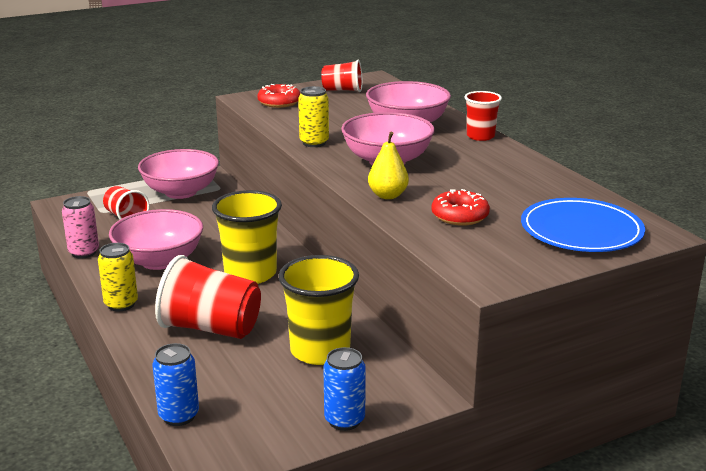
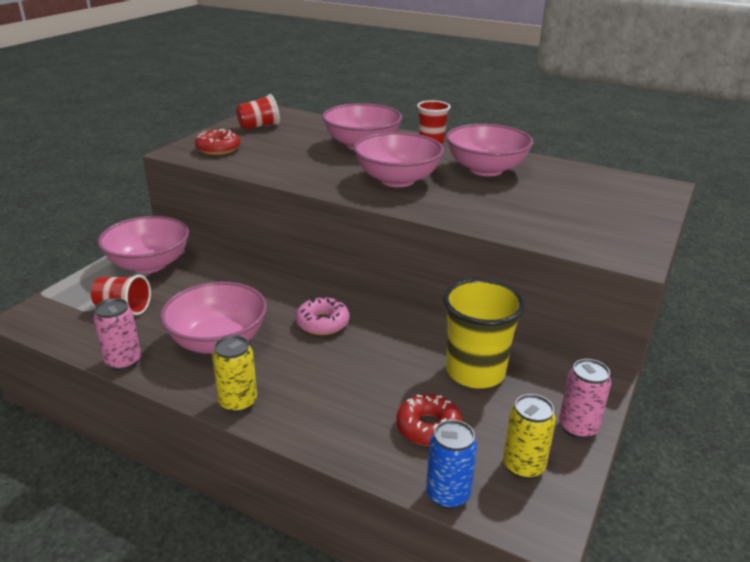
camera: 35 degrees left, 5 degrees up
(211, 328) = (358, 391): red cup -> none
(250, 274) = (322, 323): yellow cup -> pink donut
(314, 143) = (310, 179): yellow can -> yellow can (523, 466)
(344, 420) = (578, 427): blue can -> pink can
(388, 195) = (447, 209): yellow pear -> none
(460, 216) = (526, 211): red donut -> red donut (428, 427)
(489, 172) = (486, 169): none -> pink bowl
(581, 230) = (618, 198): blue plate -> none

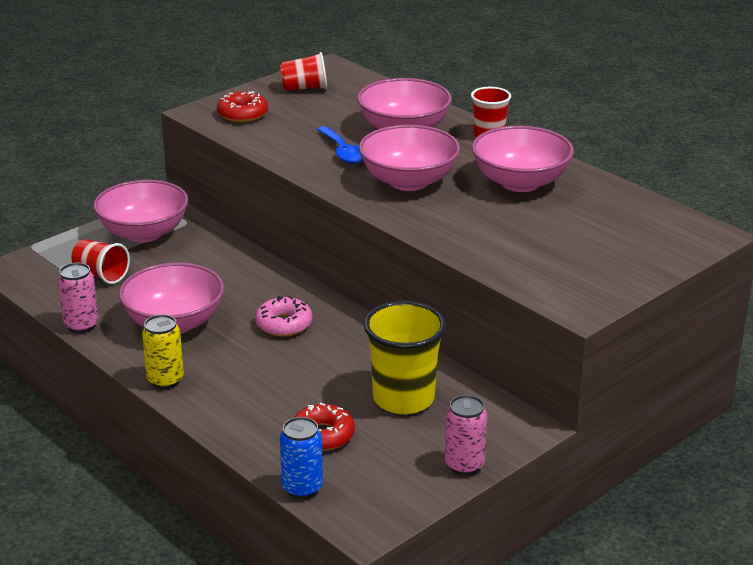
camera: 20 degrees right, 0 degrees up
(324, 166) = (343, 152): none -> blue spoon
(523, 466) = (385, 483): yellow can -> none

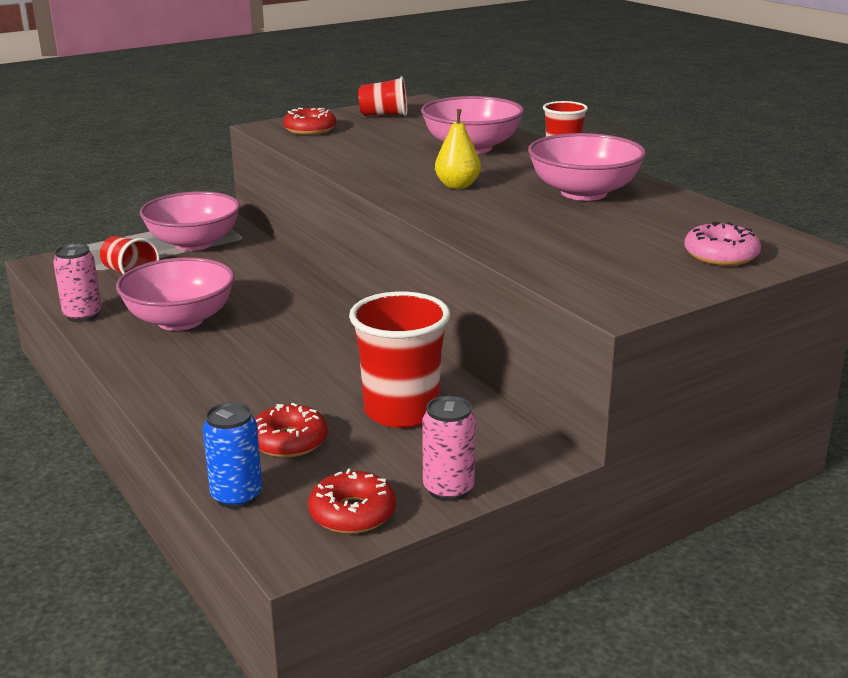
camera: 10 degrees right, 5 degrees down
(165, 380) = (140, 372): yellow can -> none
(284, 324) = (297, 330): pink donut -> pink donut (721, 255)
(343, 152) = (397, 161): blue spoon -> none
(398, 493) = (352, 513): none -> red donut
(403, 398) = (401, 411): yellow cup -> red cup
(408, 181) = (457, 186): pink bowl -> yellow pear

